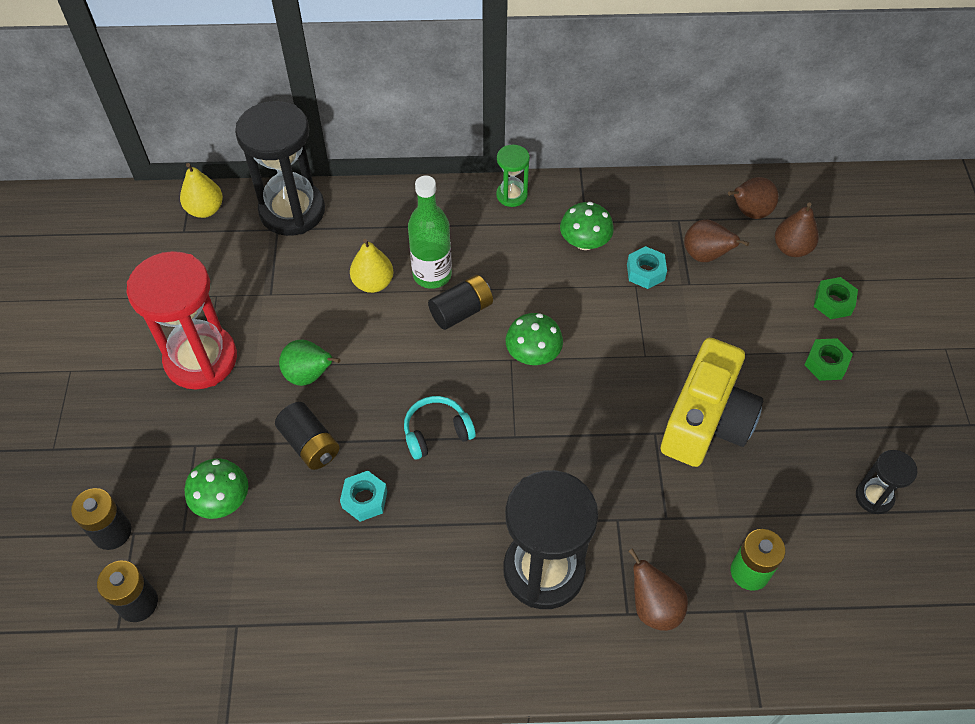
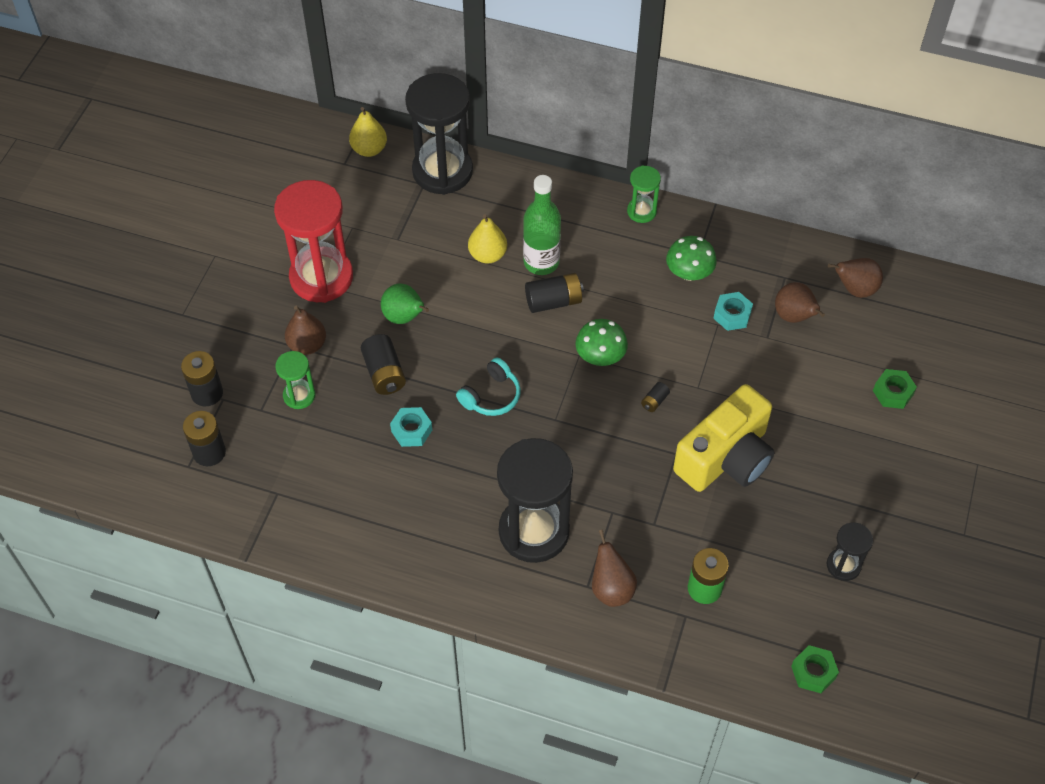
camera: 20 degrees right, 0 degrees up
(222, 500) = (299, 395): green mushroom -> green hourglass
(436, 432) = (491, 396): turquoise headphones -> turquoise headphones turned 135 degrees clockwise
(608, 384) = (654, 401): none -> black battery
(791, 248) = (878, 333): brown pear -> brown pear (307, 345)
(826, 363) = (858, 443): green nut -> green nut (813, 672)

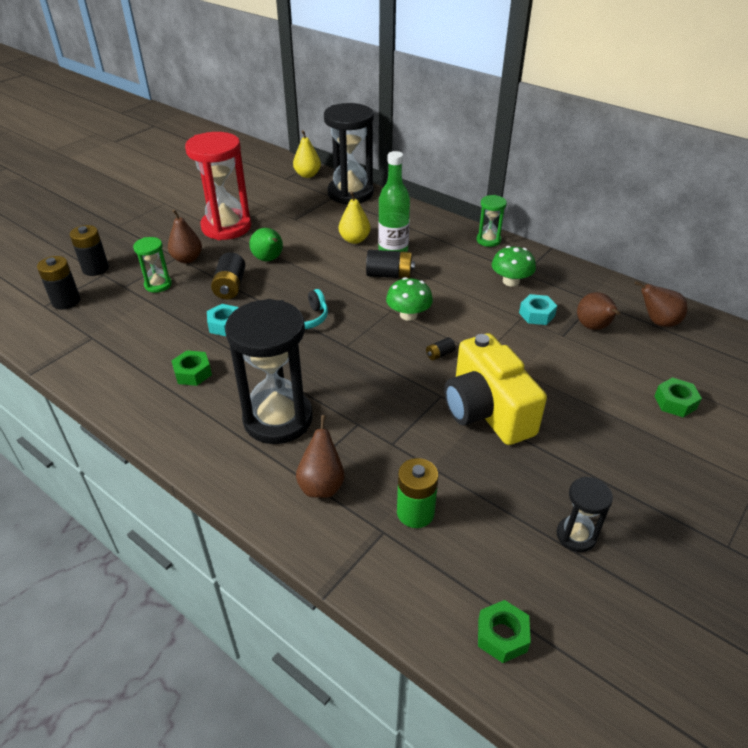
camera: 20 degrees right, 15 degrees down
(416, 504) = (193, 373): none -> green nut
(725, 458) = (487, 410): yellow camera -> yellow camera turned 90 degrees clockwise

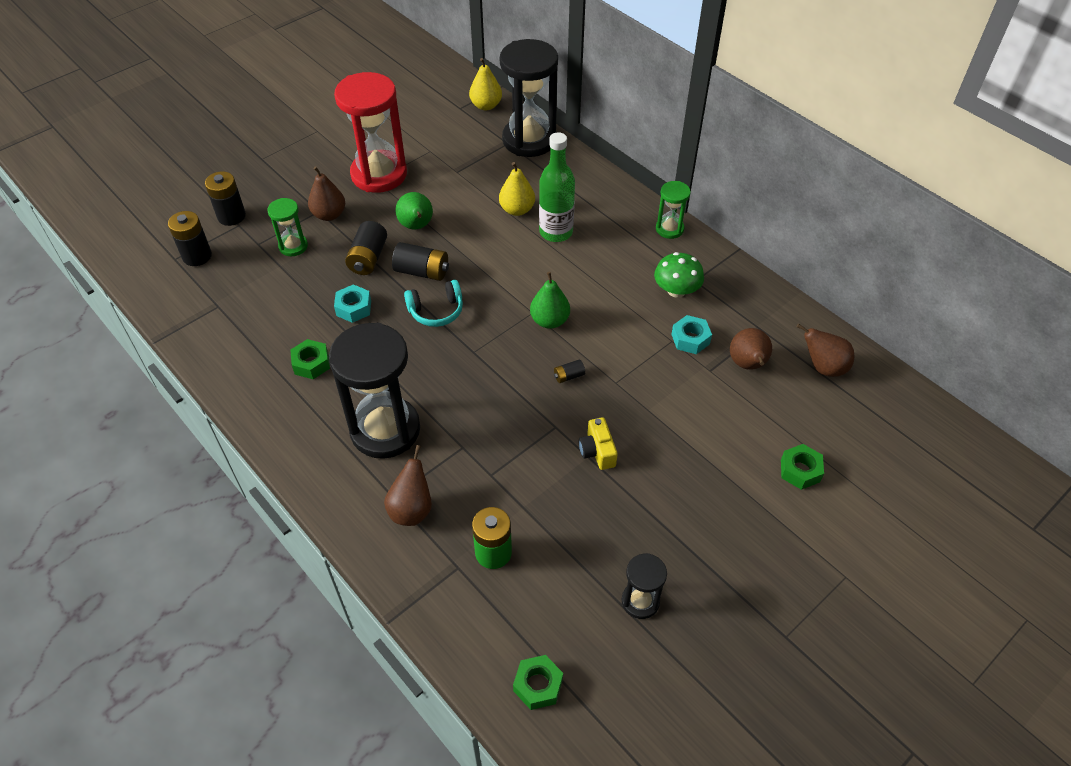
camera: 10 degrees right, 10 degrees up
(389, 275) = (543, 264): black battery -> black battery (422, 271)
(408, 315) = (550, 321): green mushroom -> green pear
(487, 410) = (597, 451): yellow camera -> yellow camera, size x0.43

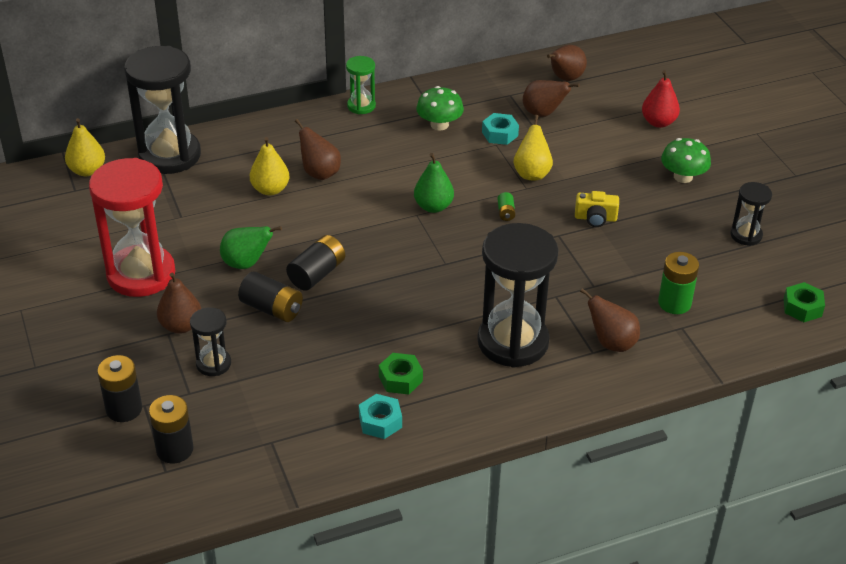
camera: 70 degrees left, 10 degrees down
(293, 246) = (213, 364): green hourglass -> black hourglass
(353, 308) = (339, 333): turquoise nut -> turquoise nut (380, 422)
(436, 311) = (378, 276): turquoise headphones -> none
(556, 232) = (319, 173): green bottle -> brown pear
(569, 376) = (506, 212): black battery -> green battery
(641, 381) = (532, 173): none -> yellow pear
(713, 516) = (683, 177): none -> green mushroom
(800, 470) = (658, 122): green nut -> red pear

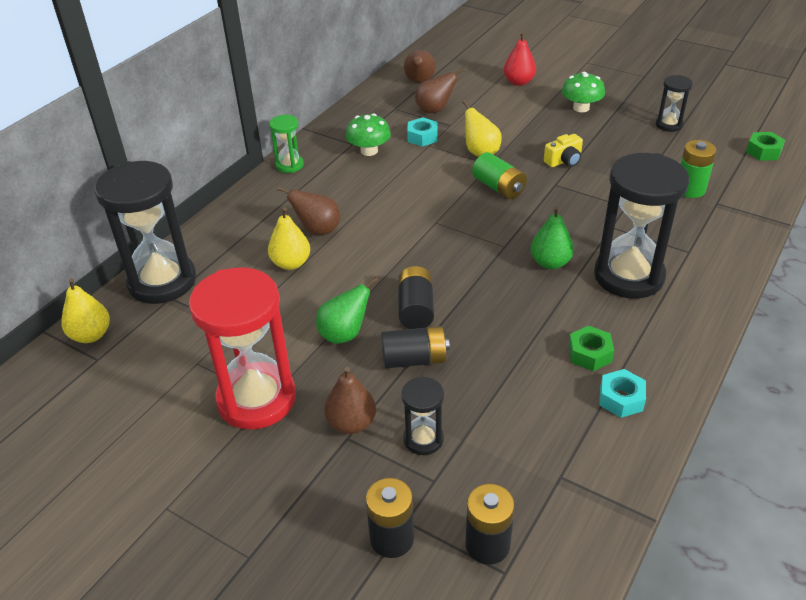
camera: 35 degrees left, 0 degrees up
(433, 206) = (441, 210): green pear -> green pear (550, 263)
(506, 212) = (499, 187): green battery -> green battery, size x1.94
(611, 343) = (691, 238): brown pear -> none

